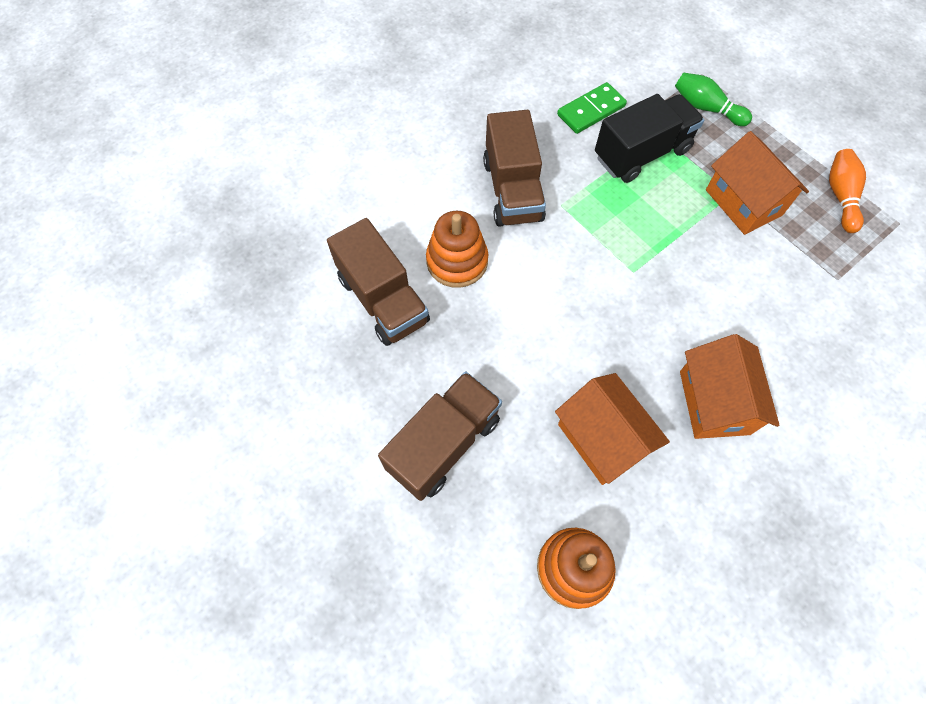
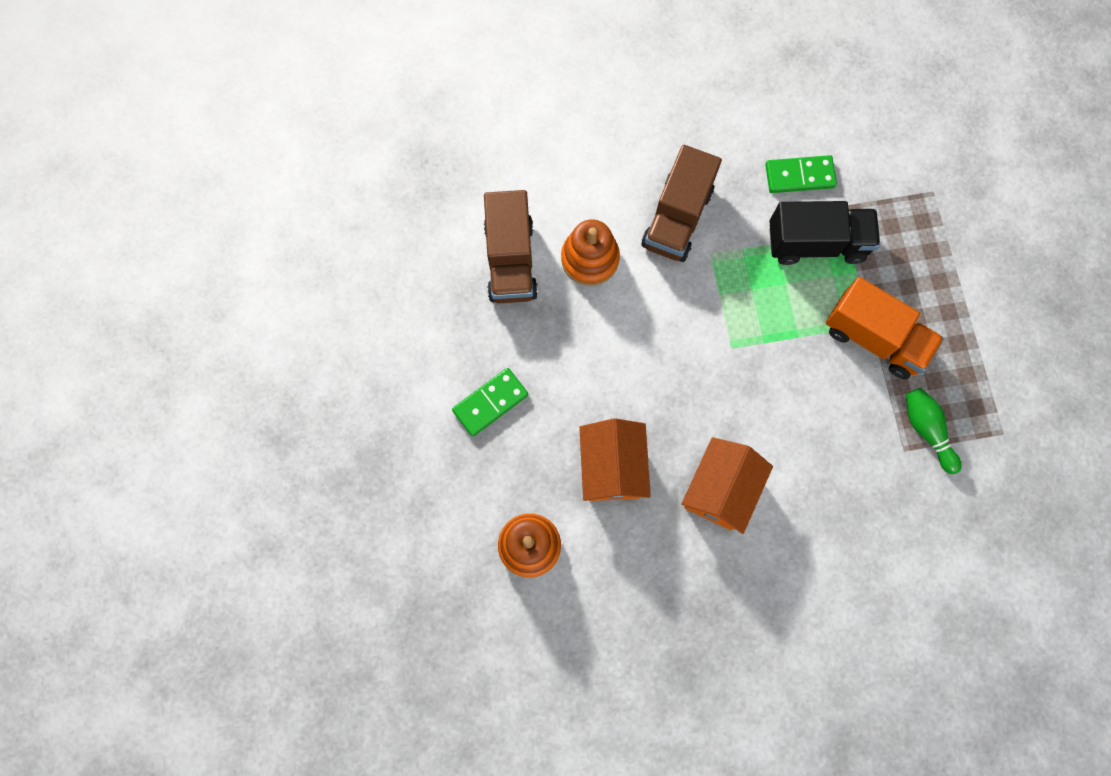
camera: 30 degrees right, 10 degrees up
(443, 443) = (490, 402): brown truck -> green domino
(706, 108) = (910, 229): green bowling pin -> green bowling pin (926, 430)
(743, 202) = (874, 338): orange house -> orange truck
(840, 196) = (969, 380): orange bowling pin -> none

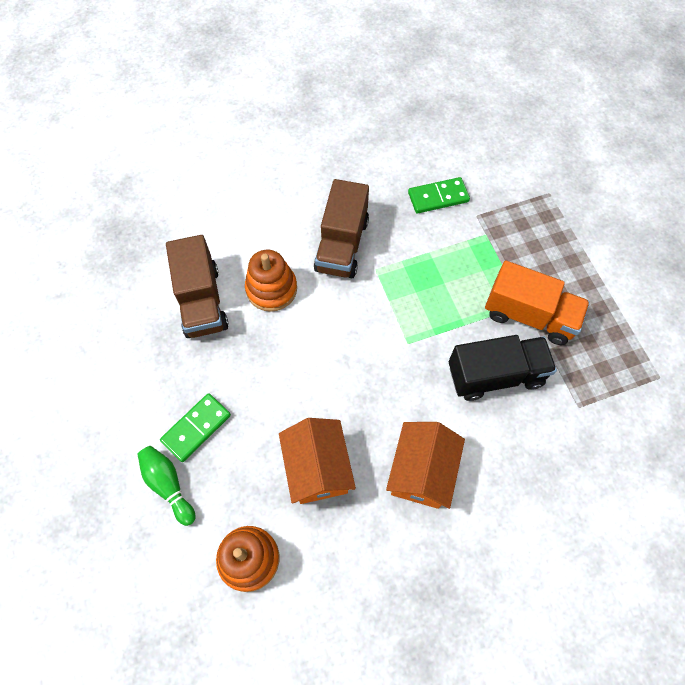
camera: 10 degrees left, 10 degrees down
(816, 243) = (463, 247): black truck -> black truck (495, 375)
(926, 430) = (593, 386): green bowling pin -> green bowling pin (168, 485)

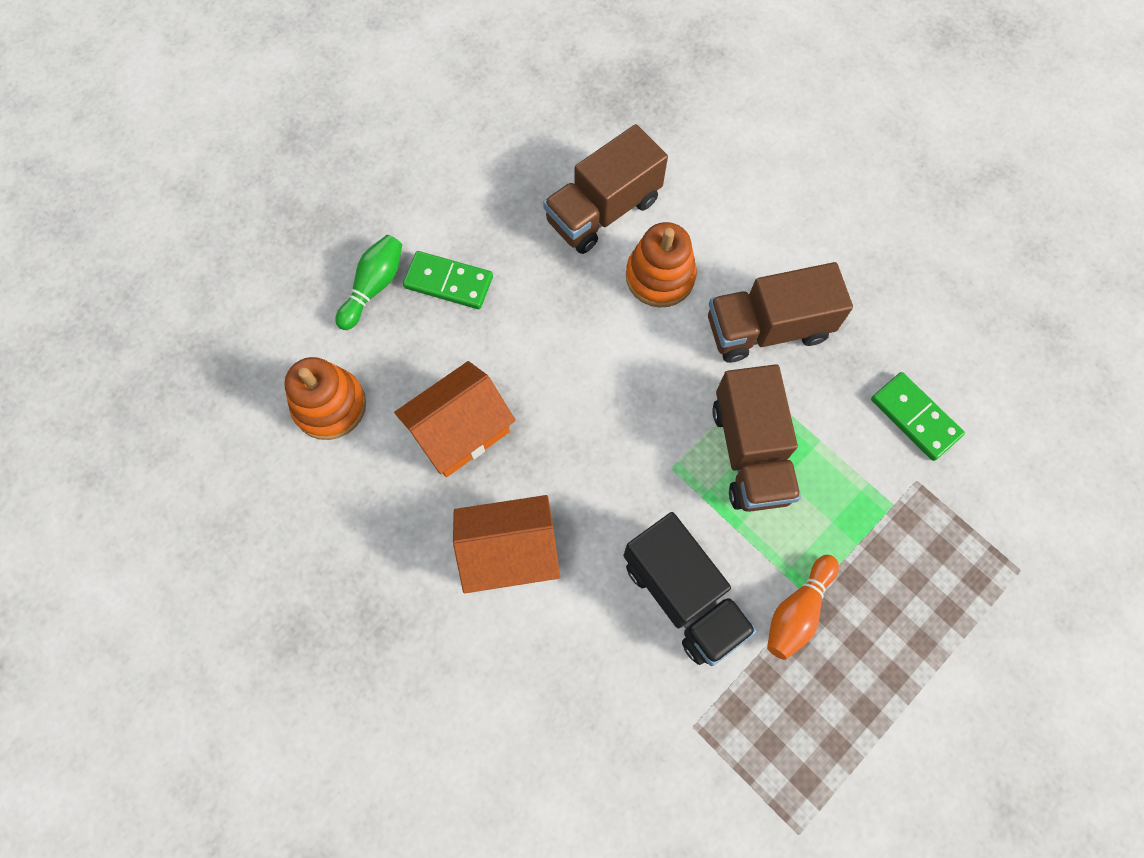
camera: 65 degrees right, 5 degrees up
(419, 293) = (750, 452): none -> brown truck
(529, 315) = (797, 611): orange truck -> orange bowling pin

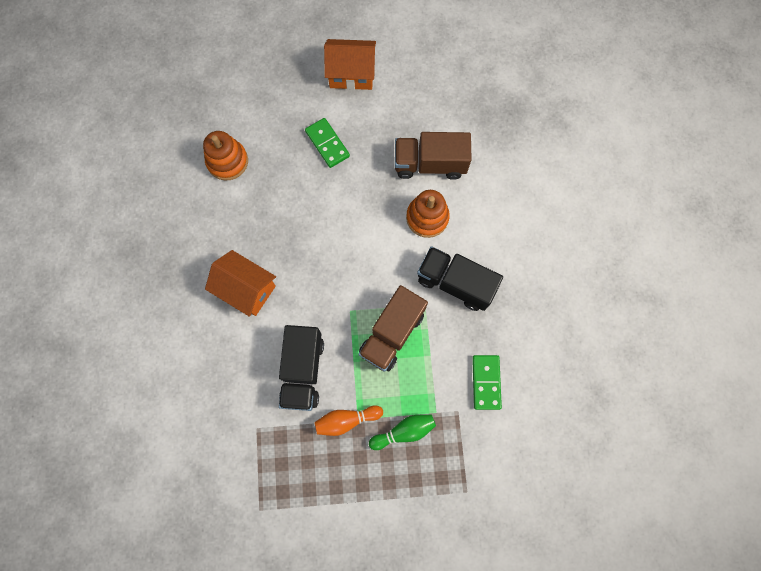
camera: 40 degrees right, 5 degrees up
(374, 287) = (292, 120): green bowling pin -> green bowling pin (404, 431)
(460, 431) = (272, 218): orange house -> orange house (351, 74)
(767, 329) = (455, 283): brown truck -> black truck

